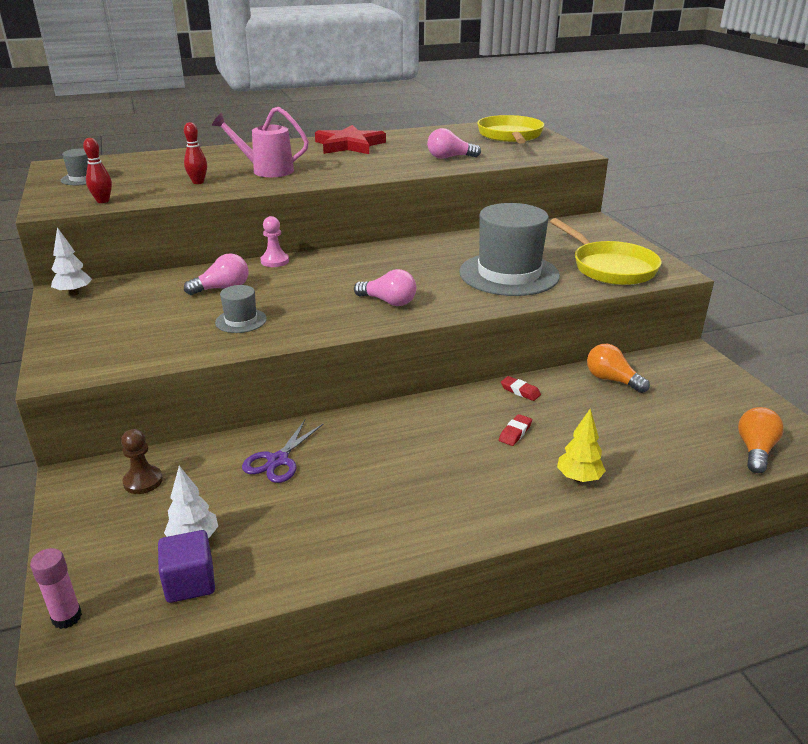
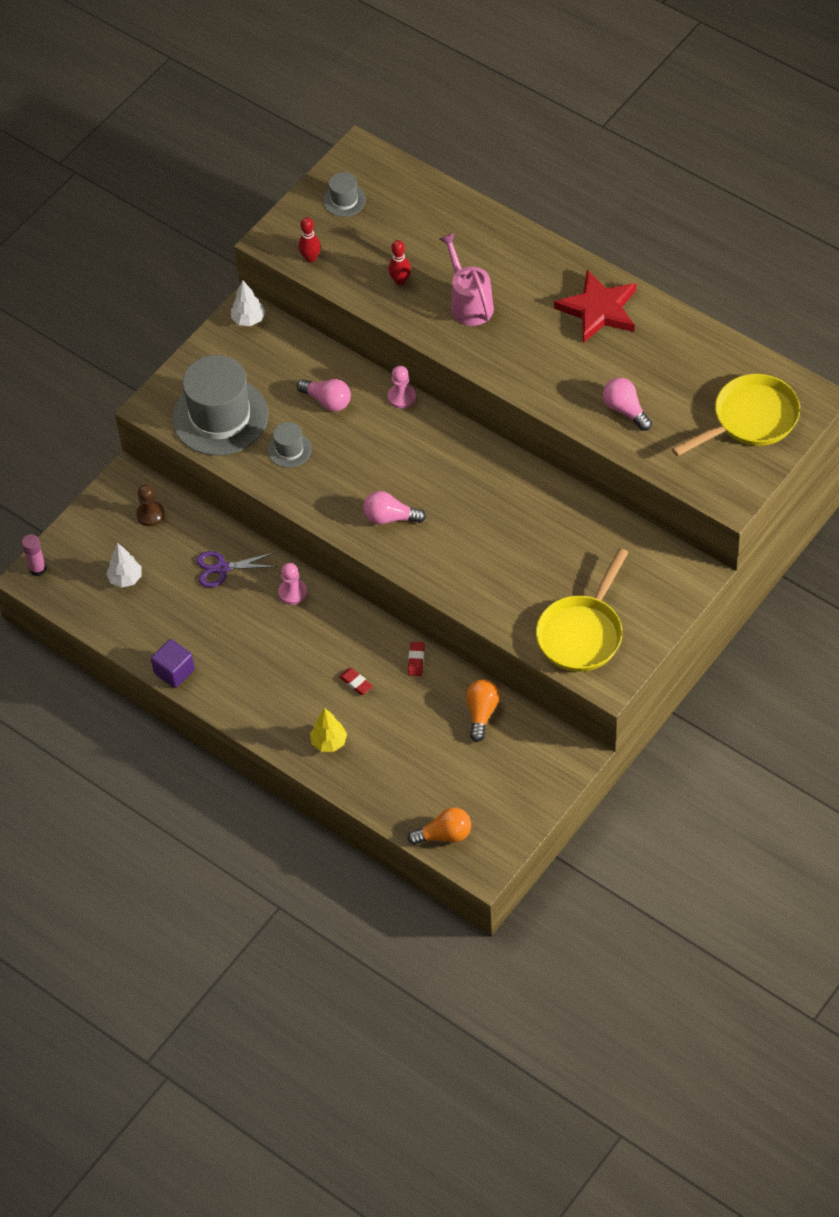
camera: 60 degrees right, 25 degrees up
(190, 582) = (96, 602): purple cube -> purple cube (174, 671)
(364, 428) = (292, 592): none -> pink pawn
(388, 302) = (390, 518): pink light bulb -> pink light bulb turned 105 degrees clockwise
(509, 274) = (507, 568): grey hat -> grey hat (220, 417)
(515, 433) = (356, 683): red eraser -> red eraser turned 45 degrees clockwise

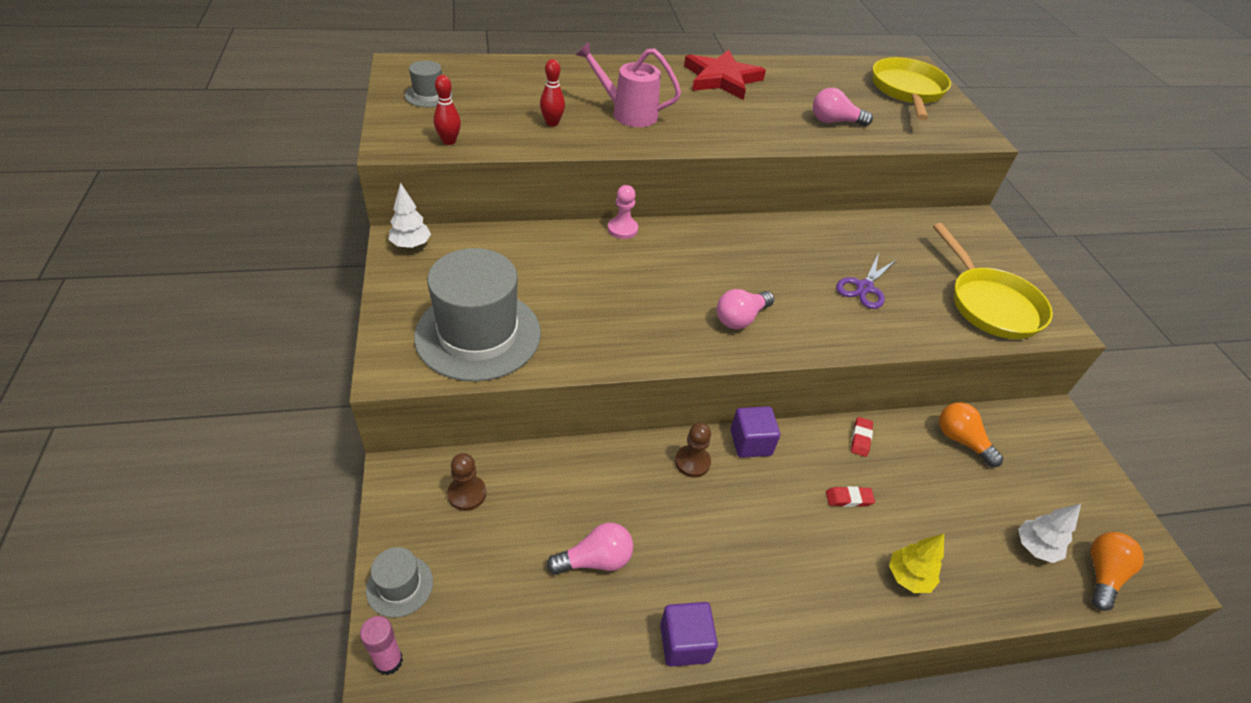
camera: 55 degrees left, 10 degrees down
(125, 579) = (513, 583): white tree -> white tree (1035, 548)
(222, 568) = (601, 491): purple scissors -> purple scissors (864, 287)
(289, 450) = (582, 321): grey hat -> grey hat (399, 586)
(292, 592) = (692, 462): pink pawn -> brown pawn
(327, 401) = (565, 265): pink light bulb -> pink light bulb (595, 560)
(343, 609) = (750, 442): none -> purple cube
(416, 660) = (860, 438): red eraser -> red eraser turned 60 degrees clockwise

